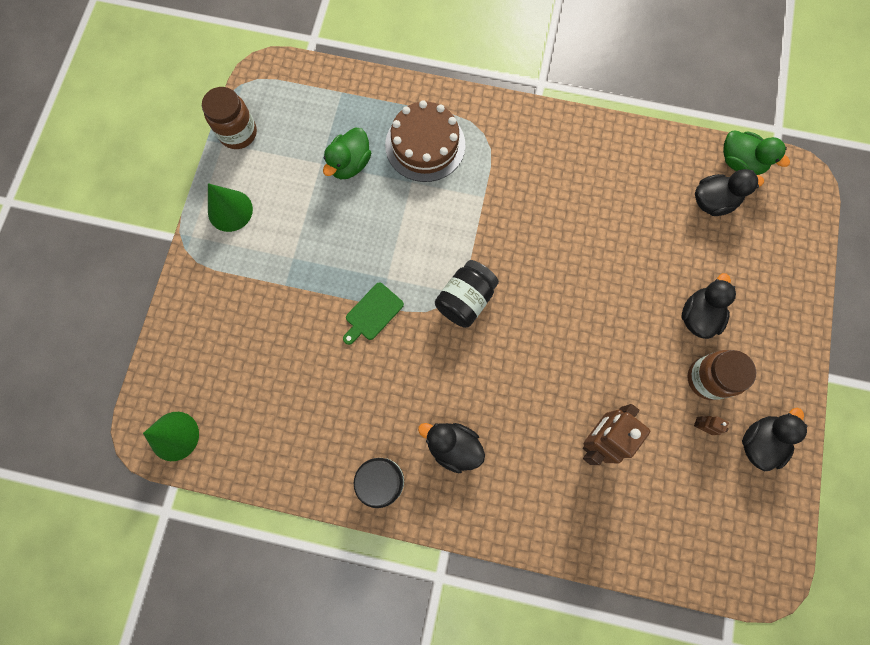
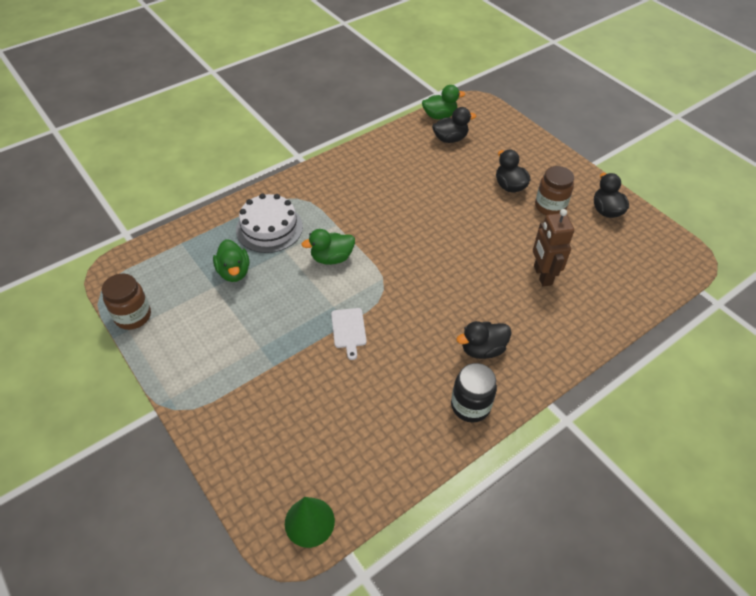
camera: 50 degrees left, 25 degrees down
(230, 210) = (181, 360): green cone -> none
(372, 313) = (349, 330): green cutting board -> white cutting board
(425, 145) = (269, 228): brown cake -> white cake
(440, 229) = (332, 258): none -> green duck
(465, 300) = (391, 277): black jar -> none
(701, 426) = (576, 227): brown robot -> none
(713, 201) = (450, 139): black duck -> black duck turned 45 degrees clockwise

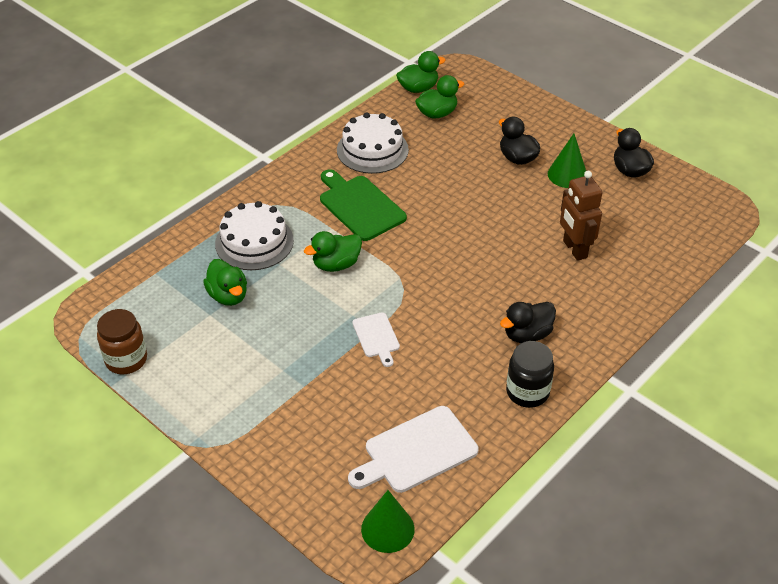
camera: 10 degrees left, 5 degrees down
(355, 447) = (416, 451): none -> white cutting board
(365, 209) = (359, 206): none -> green cutting board
(388, 162) = (372, 150): none -> white cake
(450, 139) = (437, 113): black duck -> green duck
(550, 207) = (567, 174): brown jar -> green cone

